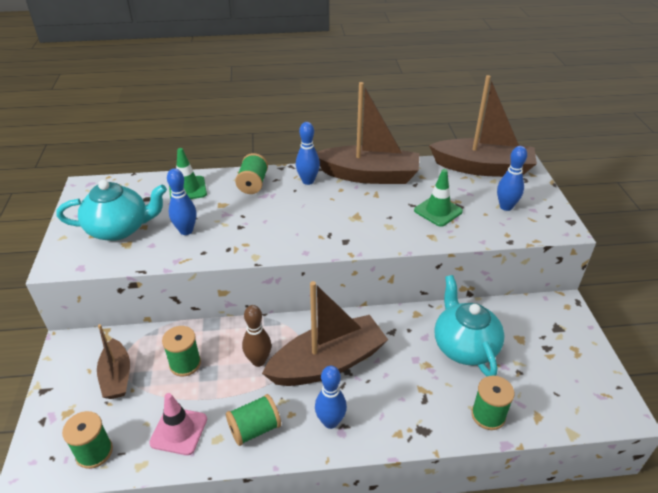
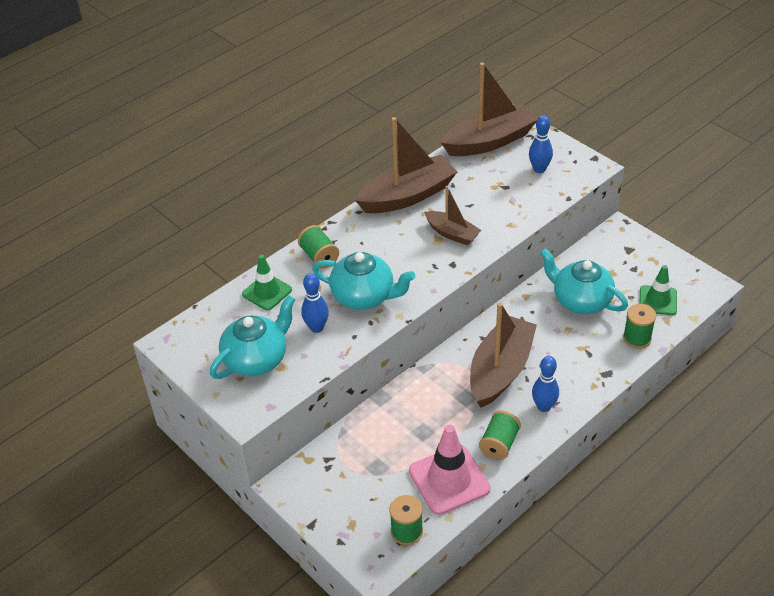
camera: 35 degrees left, 5 degrees up
(117, 376) = (356, 478): brown boat -> brown boat (452, 233)
(179, 431) = (449, 480): pink traffic cone -> pink traffic cone, size x1.56
(185, 364) = (397, 437): green spool -> none
(248, 227) = (364, 296): none -> turquoise teapot
(258, 361) = (449, 400): brown bowling pin -> none
(308, 181) = (363, 228): blue bowling pin -> none
(438, 211) = (494, 200): green traffic cone -> green traffic cone (658, 300)

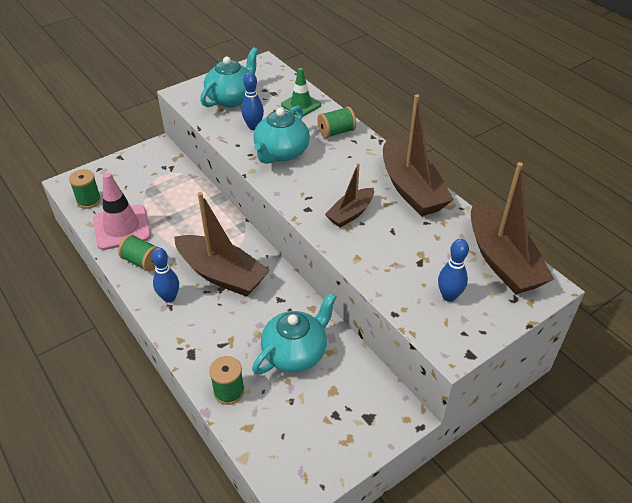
camera: 95 degrees right, 0 degrees up
(256, 359) = (232, 98): turquoise teapot -> turquoise teapot turned 105 degrees counterclockwise
(658, 300) = (279, 426): green traffic cone -> none

